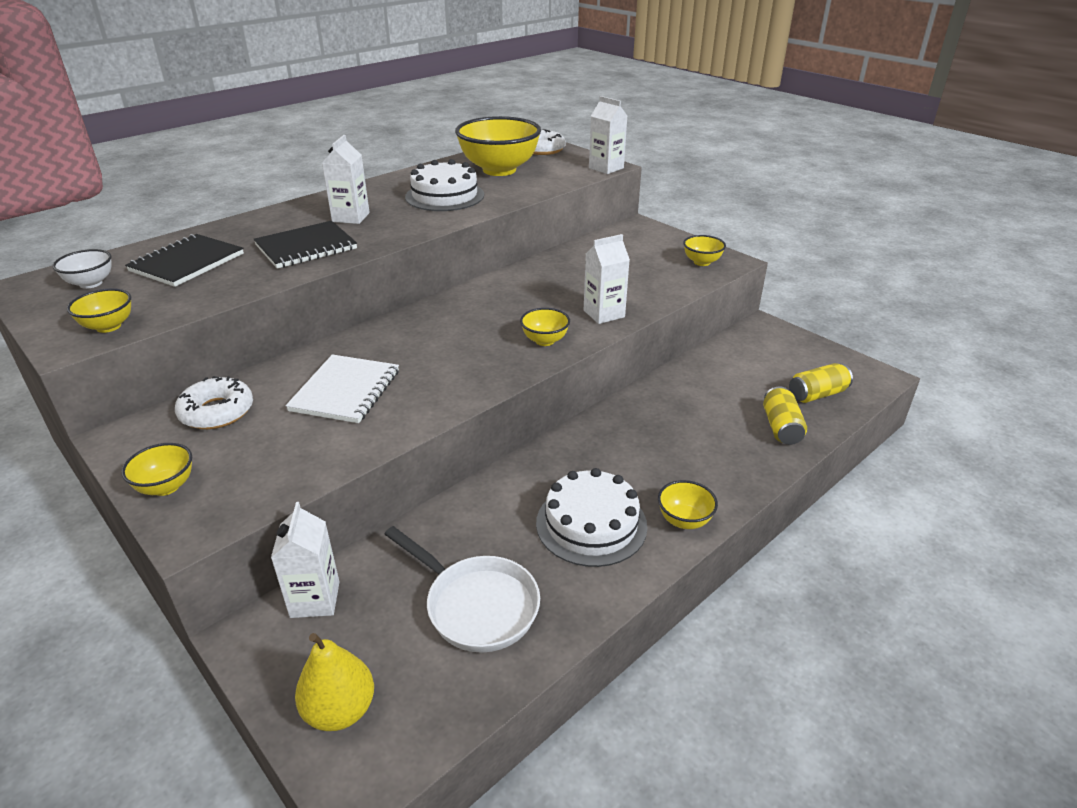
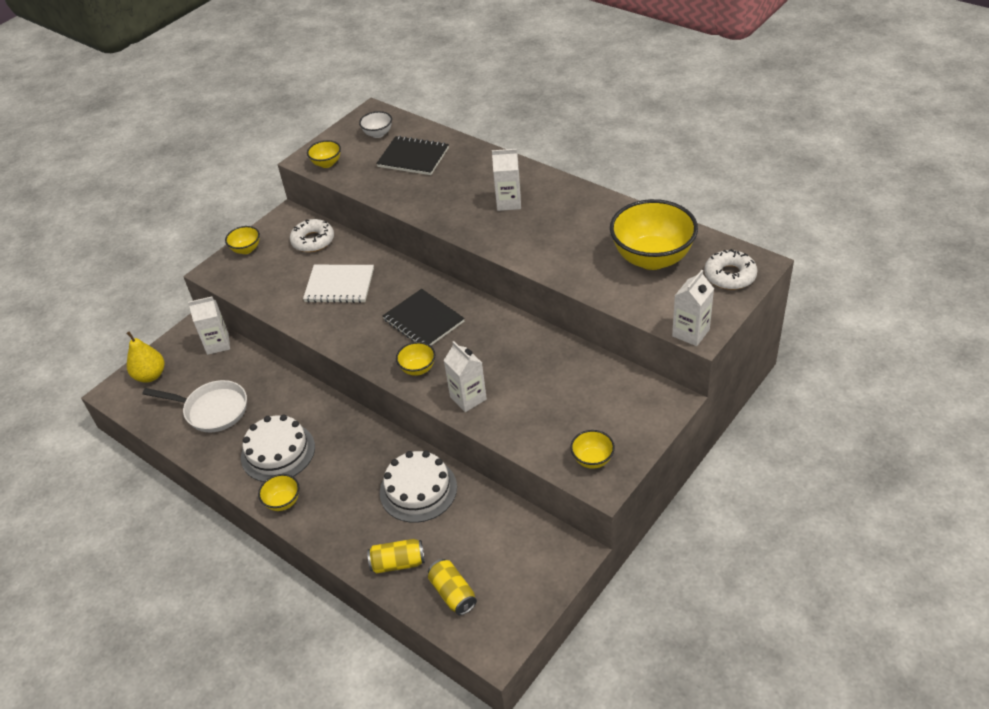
camera: 85 degrees right, 10 degrees up
(306, 247) = (448, 199): black notebook -> black notebook (423, 320)
(444, 196) = (571, 240): white cake -> white cake (418, 489)
(476, 605) = (212, 410): white pan -> white pan turned 105 degrees counterclockwise

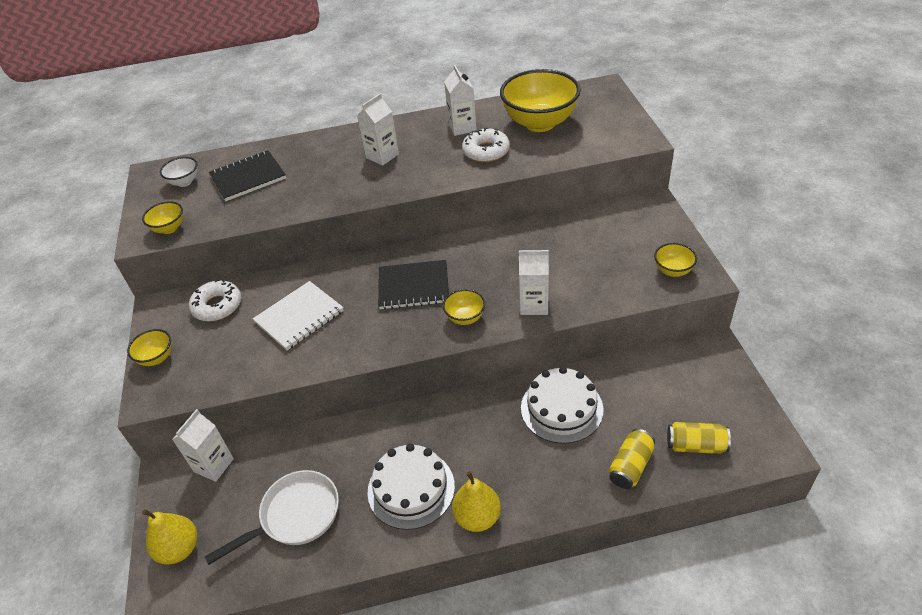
camera: 50 degrees left, 0 degrees up
(283, 502) = (477, 517): yellow bowl -> yellow pear
(690, 333) = (637, 143): white carton -> white carton (462, 127)
(730, 275) = (600, 102): white donut -> white donut (486, 151)

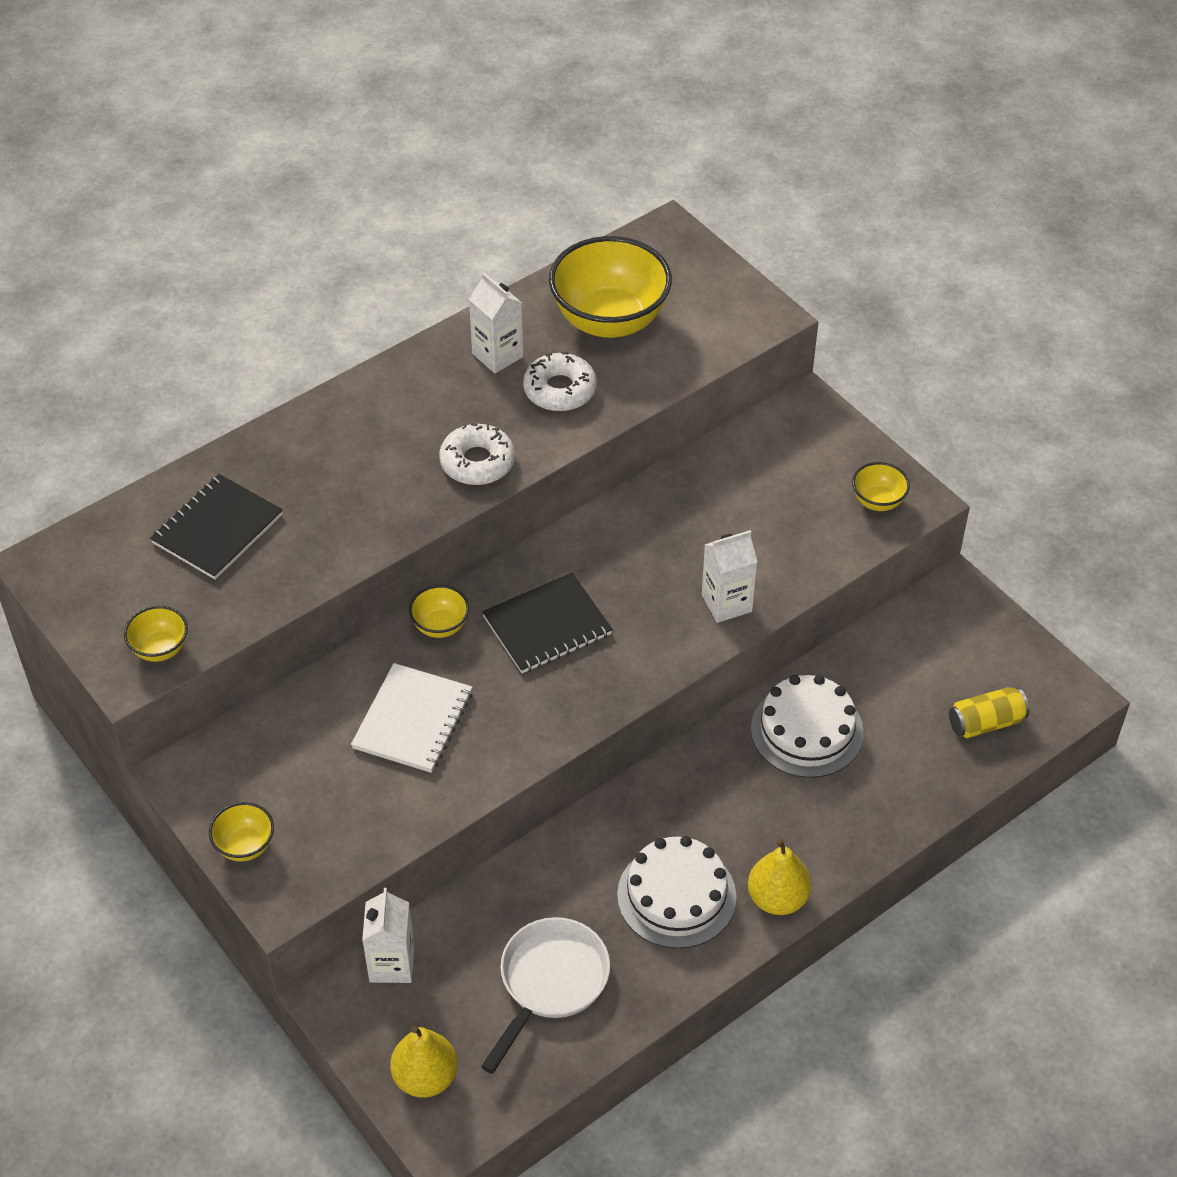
camera: 30 degrees left, 5 degrees up
(184, 182) = (115, 565): white bowl -> none
(217, 306) = (275, 743): white donut -> white donut (477, 462)
(382, 156) = (407, 437): white carton -> none
(465, 318) = (647, 649): yellow bowl -> yellow bowl (440, 626)
(630, 466) = (924, 774): yellow can -> none

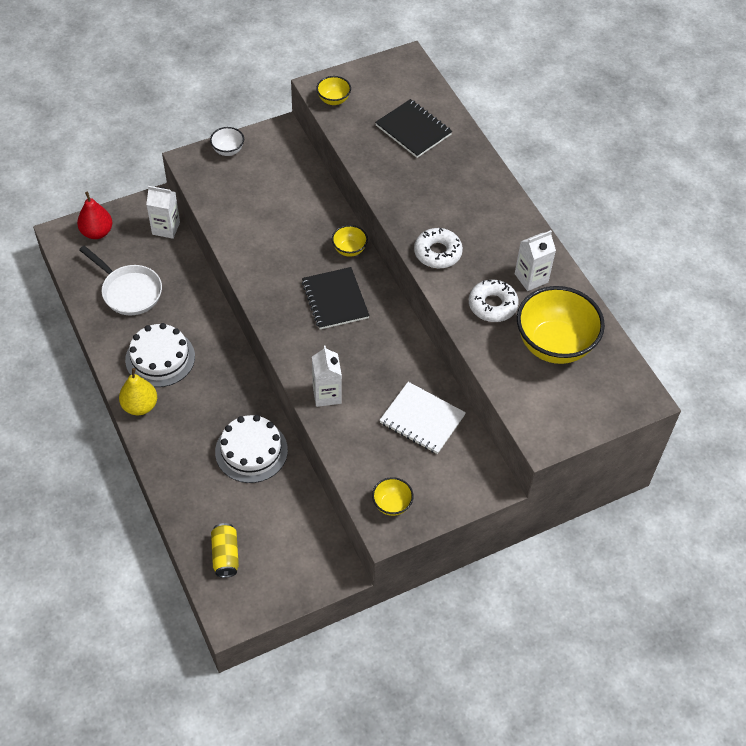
camera: 100 degrees right, 5 degrees up
(245, 846) = (228, 150): yellow bowl -> white bowl
(413, 720) = (285, 228): white notebook -> white notebook (422, 419)
(425, 1077) = (97, 232): yellow pear -> red pear

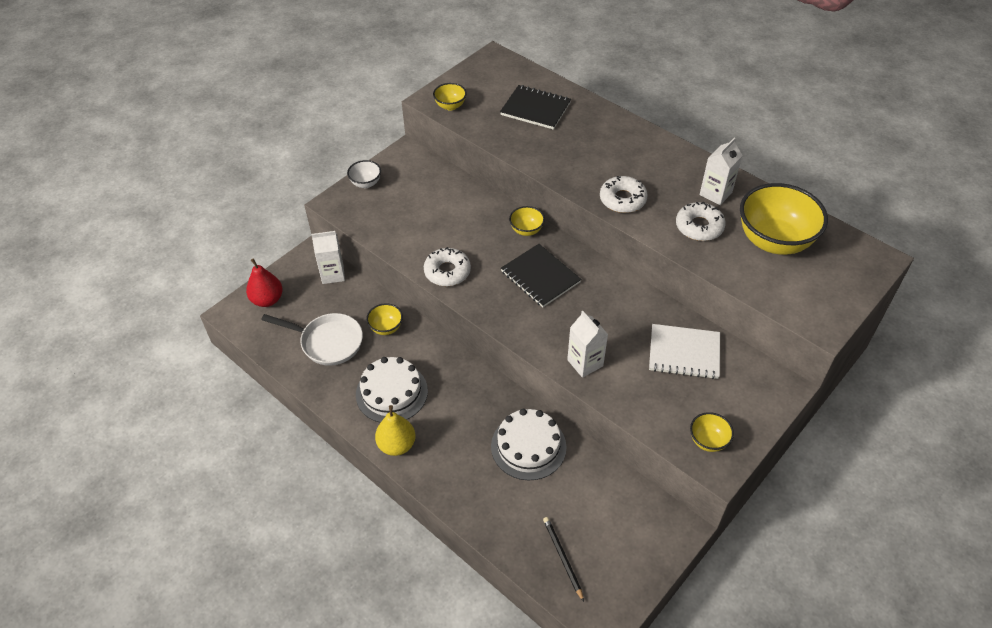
camera: 20 degrees left, 5 degrees down
(186, 297) = (386, 328): none -> yellow bowl
(225, 555) = (562, 558): yellow can -> black pencil
(254, 264) = (447, 271): none -> white donut

